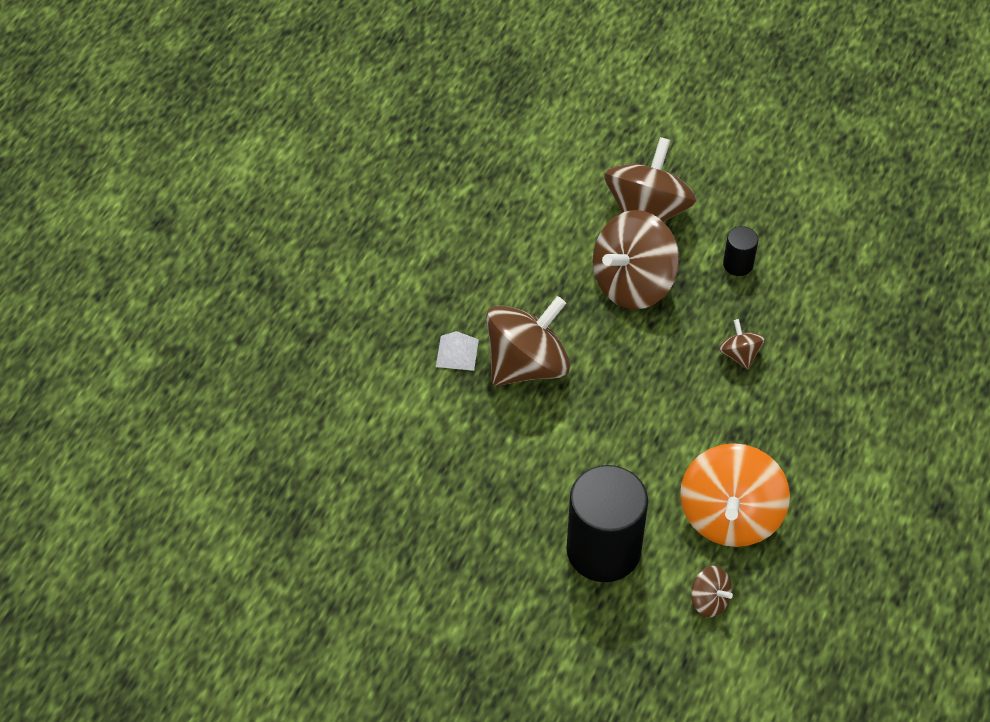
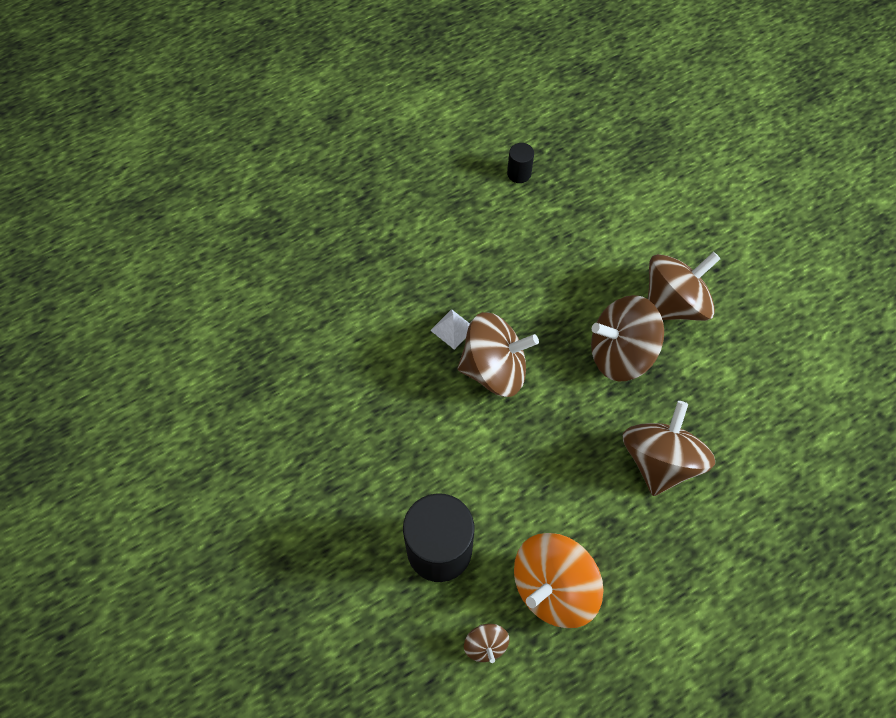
camera: 35 degrees right, 10 degrees up
(738, 264) = (713, 386): black cylinder -> black cylinder (519, 173)
(739, 355) = (659, 460): brown spinning top -> brown spinning top, size x2.14

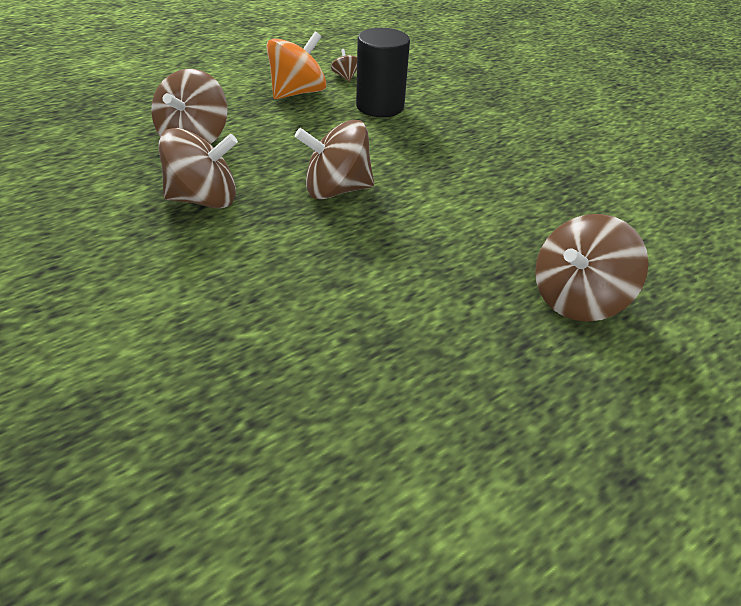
camera: 175 degrees right, 20 degrees down
(453, 329) = (380, 216): white pyramid -> none
(519, 173) = (292, 383): black cylinder -> none
(673, 303) = (126, 236): brown spinning top -> brown spinning top (576, 298)

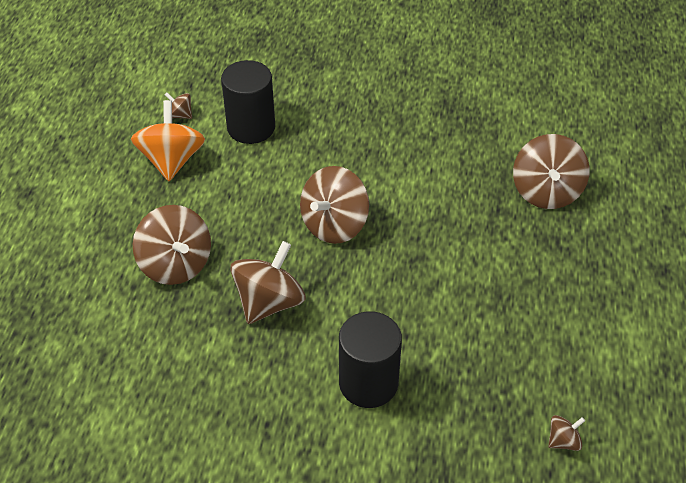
camera: 45 degrees left, 5 degrees up
(162, 305) = (368, 383): none -> black cylinder
(220, 537) = (563, 441): none -> brown spinning top

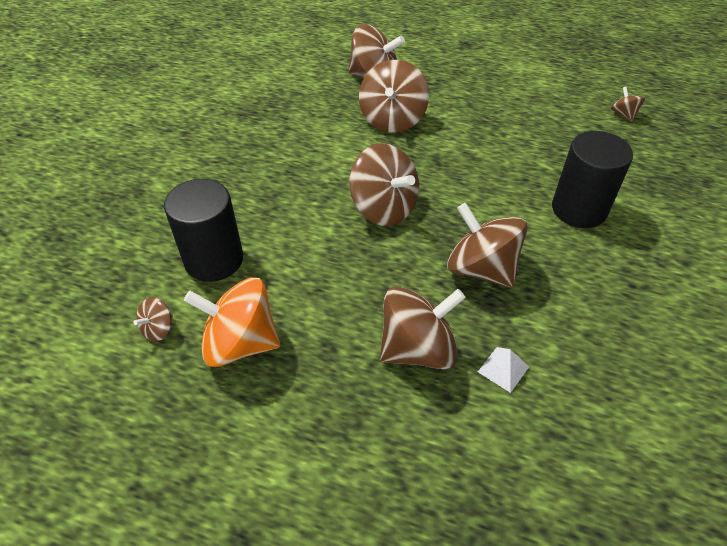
camera: 80 degrees left, 0 degrees up
(161, 321) = (503, 369): none -> white pyramid
(474, 215) = (392, 120): none -> brown spinning top

